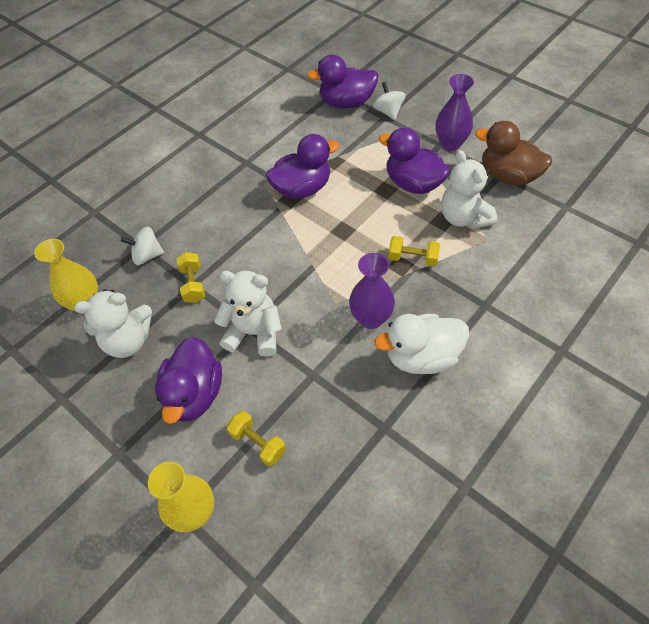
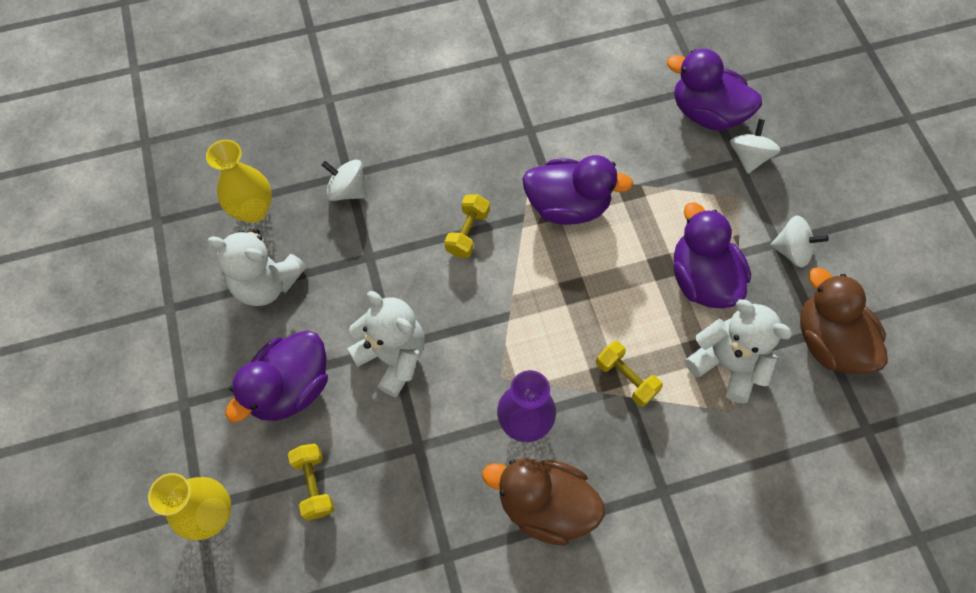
camera: 30 degrees right, 10 degrees up
(193, 284) = (371, 256): yellow dumbbell -> yellow dumbbell (467, 233)
(422, 357) = (545, 505): white duck -> brown duck
(450, 144) = (791, 250): purple vase -> white spinning top
(464, 218) = (727, 363): white teddy bear -> white teddy bear turned 120 degrees clockwise

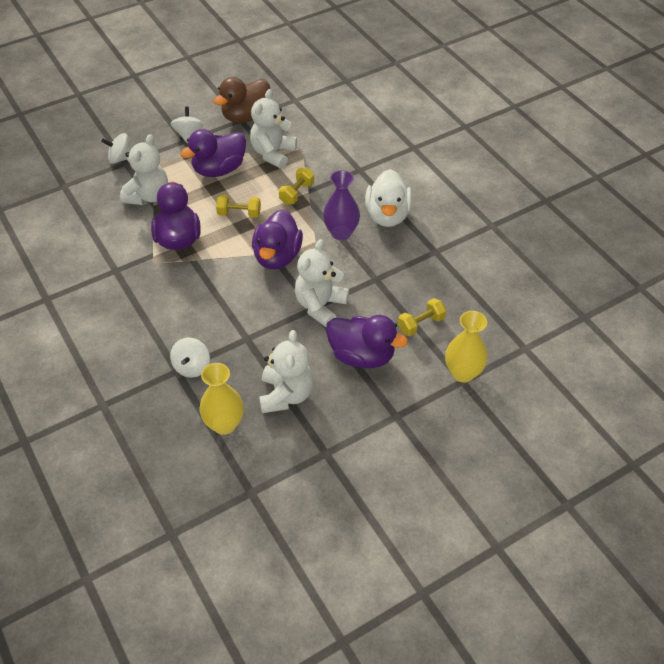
camera: 105 degrees left, 15 degrees down
(467, 233) = (213, 287): yellow dumbbell -> yellow dumbbell (239, 213)
(545, 505) = (387, 215): brown duck -> white duck
(662, 181) = (148, 196): none -> white teddy bear
(706, 113) = (86, 181): purple duck -> purple duck (277, 257)

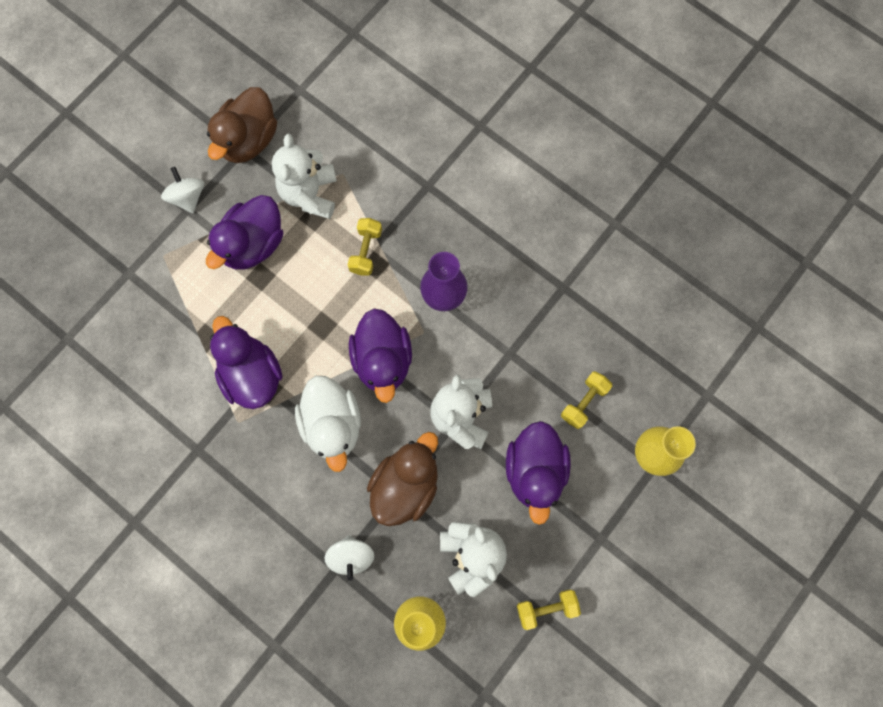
camera: 20 degrees left, 25 degrees up
(121, 158) = (118, 268): white spinning top -> none
(148, 196) = (183, 319): white teddy bear -> none
(239, 213) = (309, 308): yellow dumbbell -> yellow dumbbell (546, 608)
(256, 335) = (405, 485): none -> brown duck
(362, 356) = (535, 471): purple duck -> purple duck turned 90 degrees clockwise
(387, 215) = (488, 250): white duck -> white duck (332, 425)

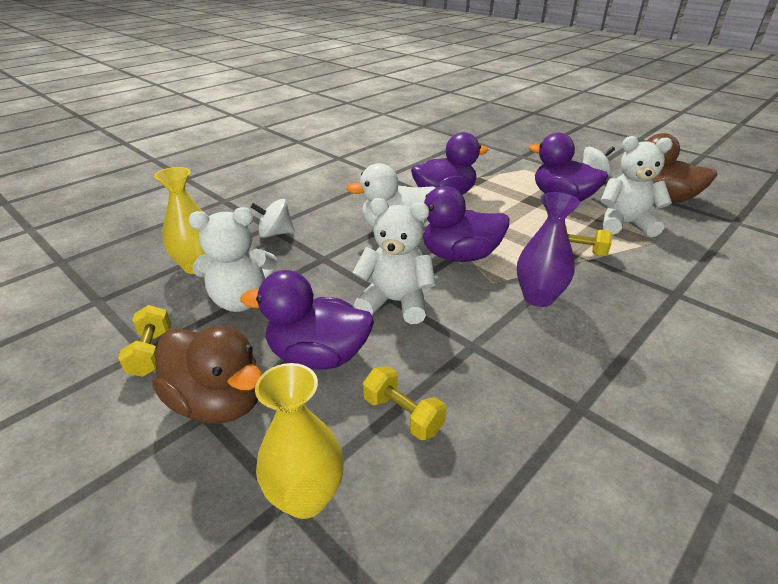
camera: 95 degrees right, 40 degrees down
(405, 485) = (330, 263): brown duck -> brown duck (218, 402)

